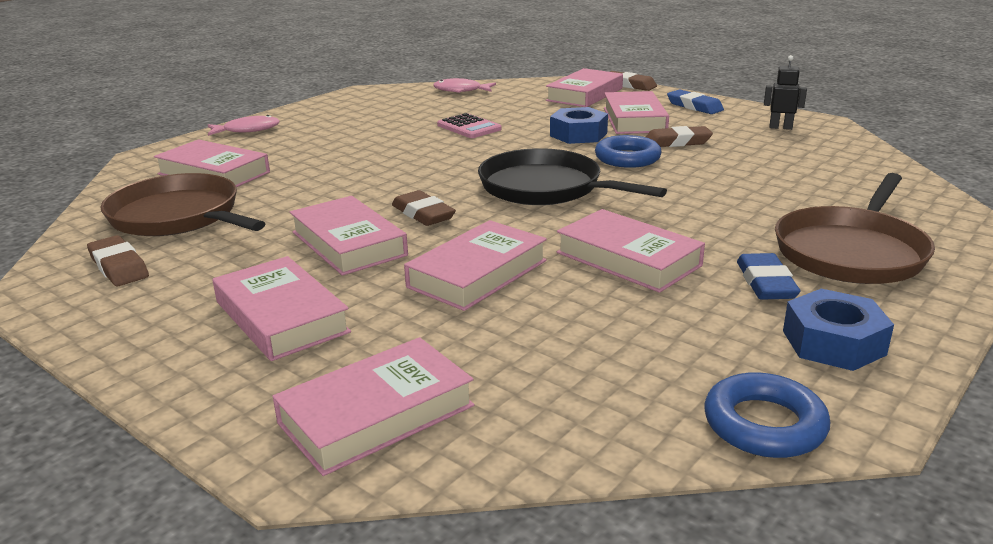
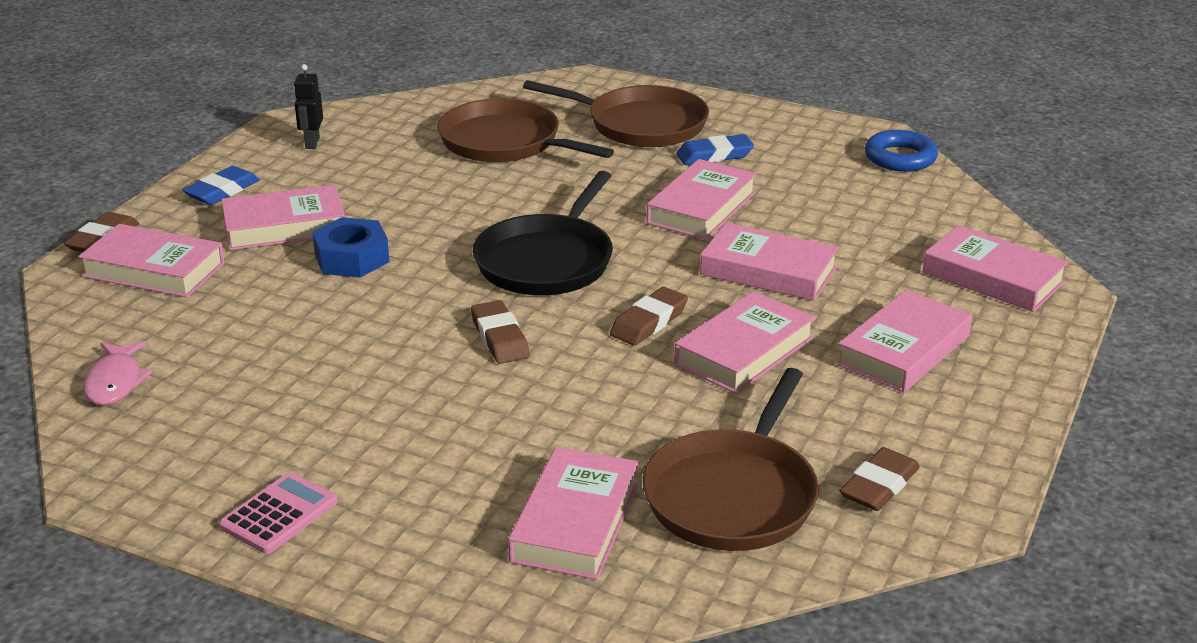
camera: 105 degrees left, 5 degrees up
(247, 130) = (361, 560): pink fish -> none
(469, 127) = (327, 342): pink calculator -> pink calculator (279, 514)
(627, 158) = (437, 222): blue ring -> none
(677, 142) = (374, 197): brown eraser -> brown eraser (500, 338)
(790, 187) = (505, 142): none -> brown pan
(833, 342) = (790, 136): blue nut -> none

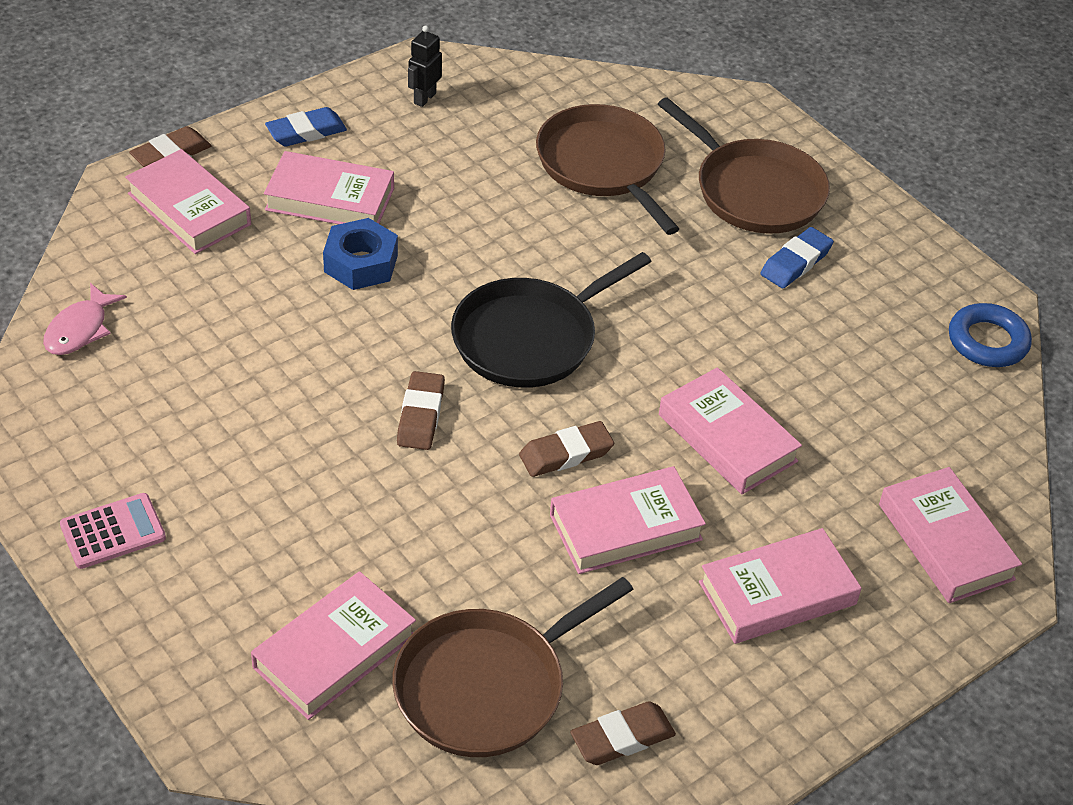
camera: 25 degrees right, 15 degrees up
(701, 208) = (727, 328): pink book -> none
(714, 155) = (796, 262): blue eraser -> blue eraser turned 60 degrees counterclockwise

